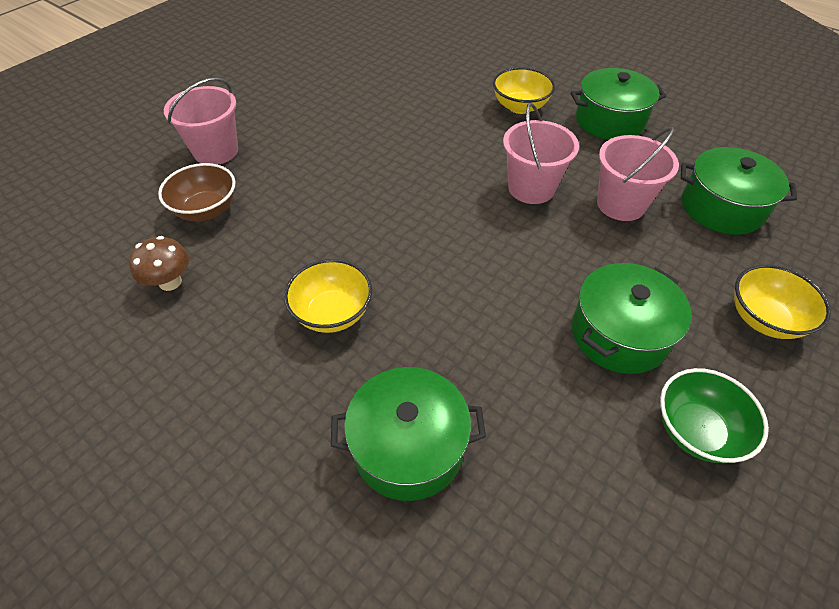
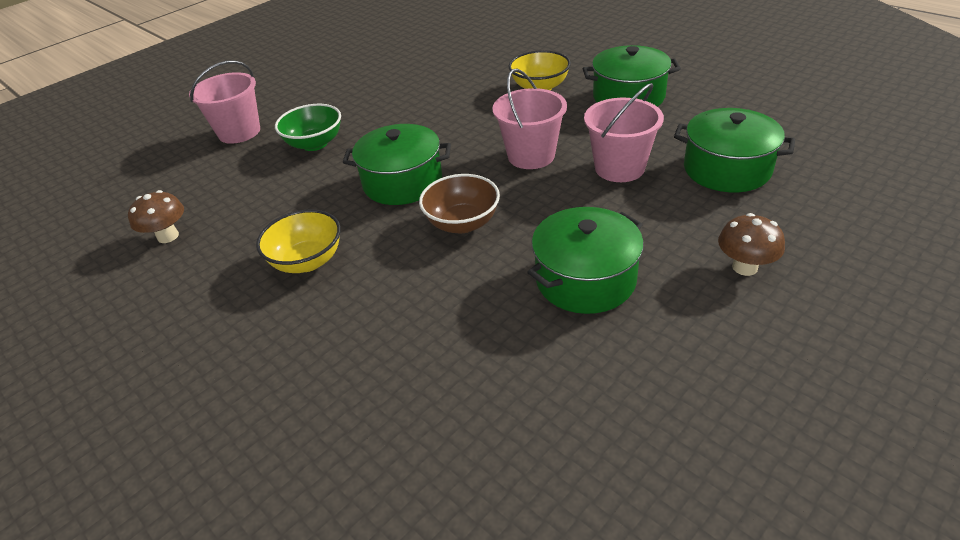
camera: 10 degrees right, 10 degrees down
(206, 210) = (217, 179): brown bowl -> brown bowl (462, 223)
(408, 446) = (347, 371): green pot -> green pot (402, 182)
(696, 430) = (642, 364): green bowl -> green bowl (315, 144)
(764, 319) = (745, 267): yellow bowl -> brown mushroom

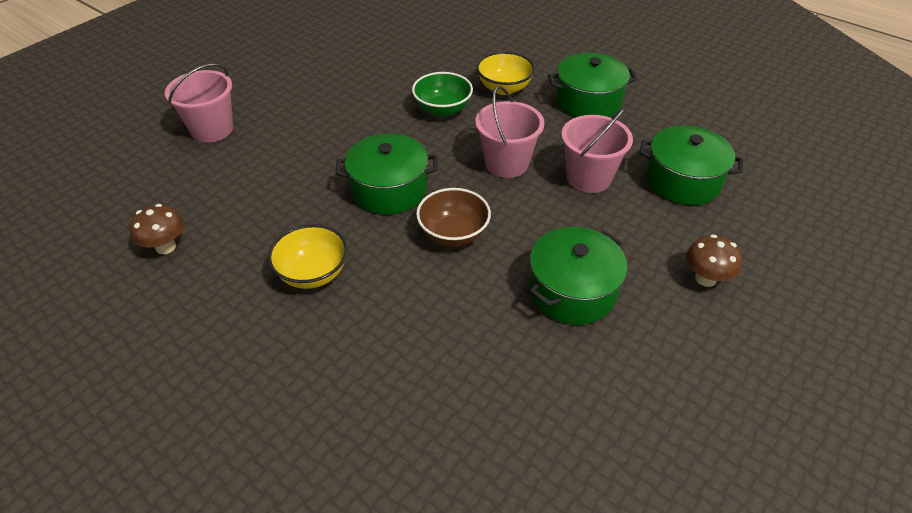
camera: 10 degrees left, 5 degrees up
(315, 144) = (293, 145): green bowl -> green bowl (442, 109)

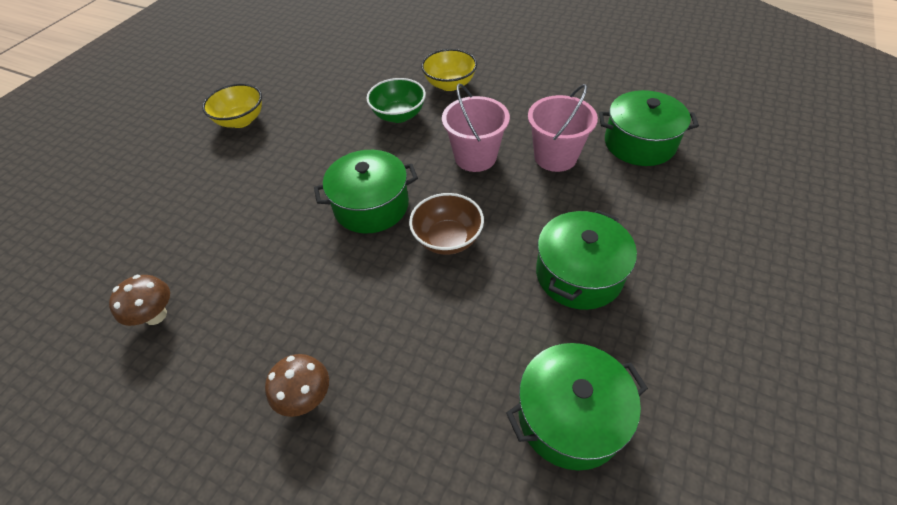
camera: 10 degrees left, 5 degrees up
(212, 129) = (175, 178): pink bucket -> none
(313, 273) = (320, 311): yellow bowl -> yellow bowl (241, 120)
(588, 101) = (530, 83): green pot -> green pot (570, 416)
(705, 278) = (694, 234): brown mushroom -> brown mushroom (306, 397)

